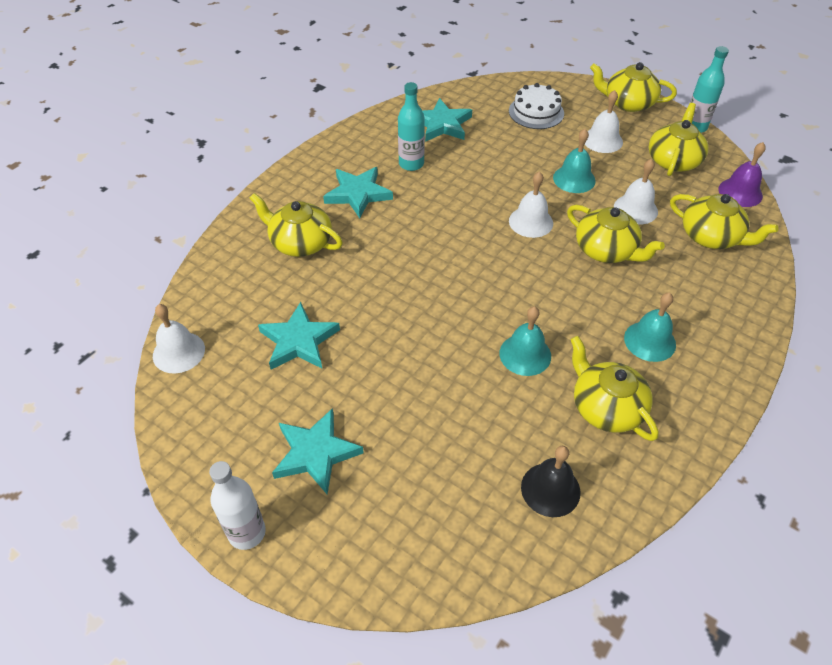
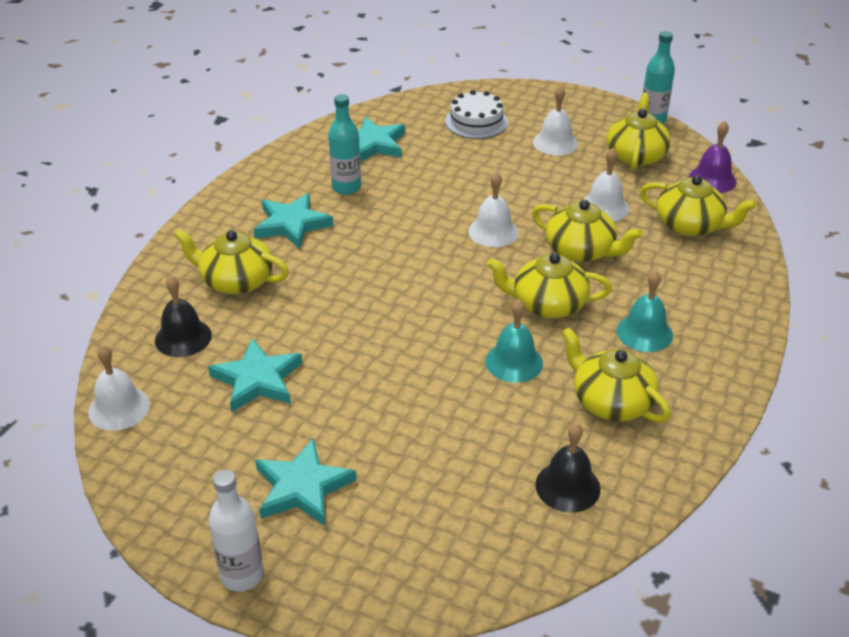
camera: 10 degrees left, 10 degrees down
(245, 291) = (183, 337): none -> black bell
(574, 179) = (532, 184): turquoise bell -> none
(628, 103) = (575, 103): yellow teapot -> yellow teapot (547, 304)

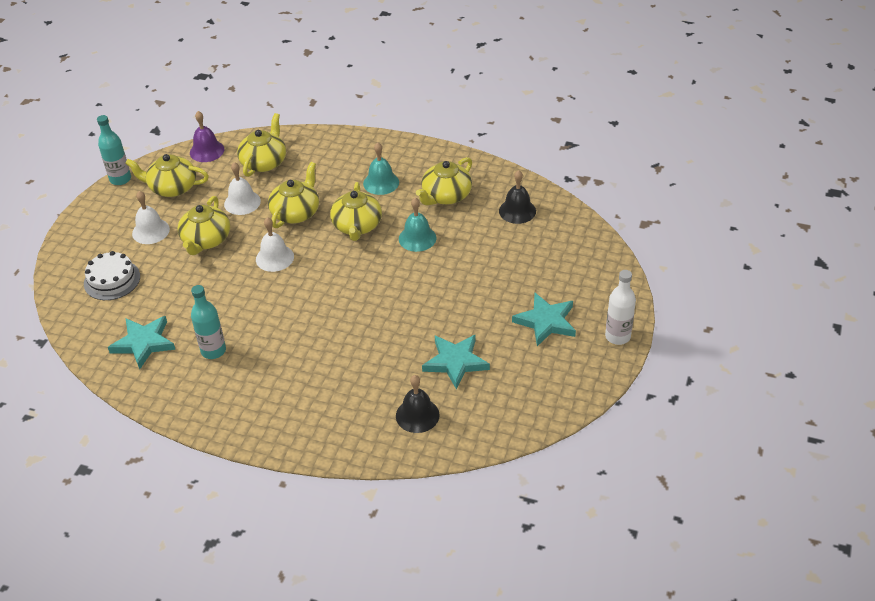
camera: 95 degrees left, 5 degrees up
(119, 408) = (498, 433): white bell -> none
(236, 280) = (345, 398): yellow teapot -> yellow teapot (206, 240)
(292, 224) = (268, 377): turquoise star -> none

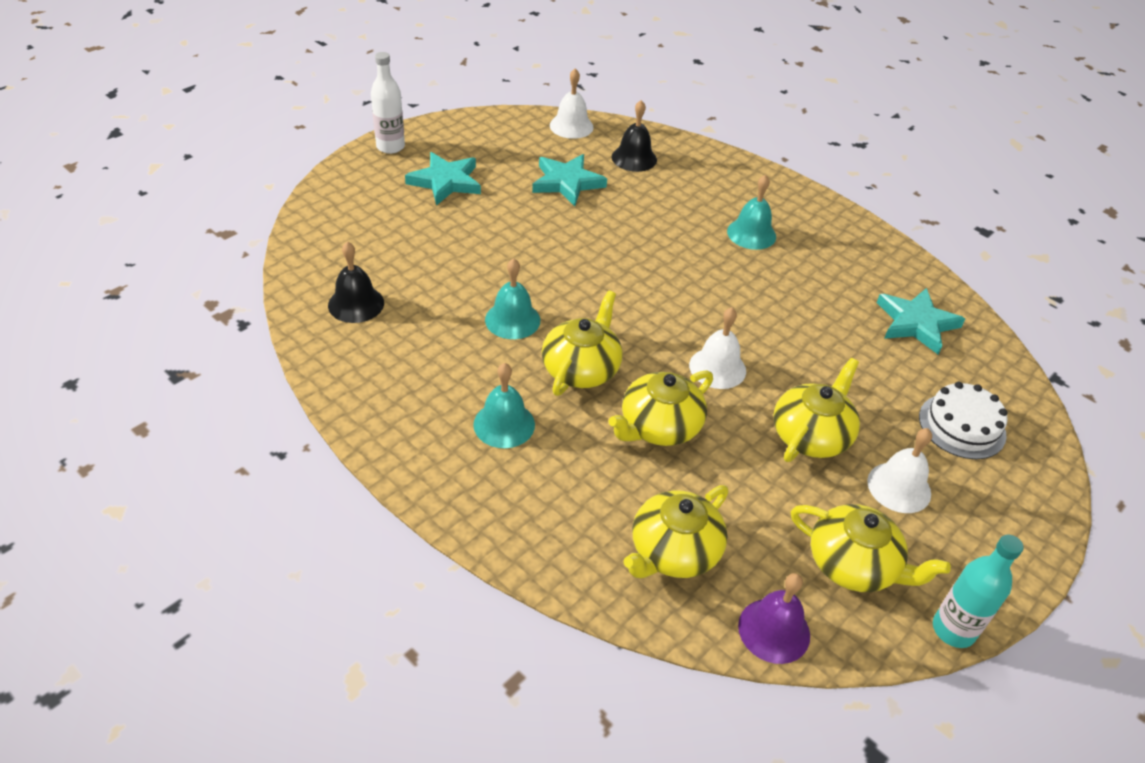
camera: 160 degrees left, 0 degrees up
(213, 351) = (829, 284): turquoise bottle -> none
(242, 202) = (737, 480): white bell -> white bell (571, 126)
(286, 374) = (751, 234): none -> turquoise bell
(446, 196) = (428, 363): yellow teapot -> none

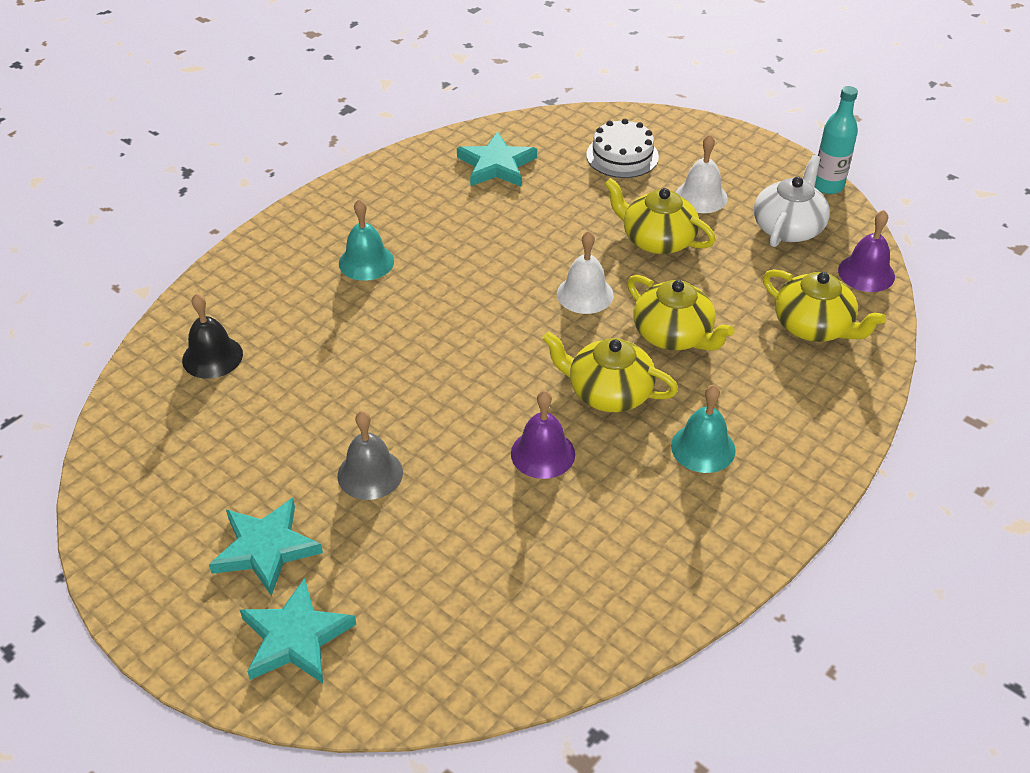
camera: 90 degrees left, 0 degrees up
(356, 304) = (540, 610): black bell -> none
(390, 147) = (170, 630): white bottle -> none
(505, 228) = (370, 474): none -> grey bell
(512, 320) = (543, 453): turquoise bell -> purple bell
(567, 182) = (267, 419): turquoise star -> turquoise star (295, 638)
(571, 126) = (128, 421): white bell -> none
(854, 565) = (788, 227): yellow teapot -> white teapot

